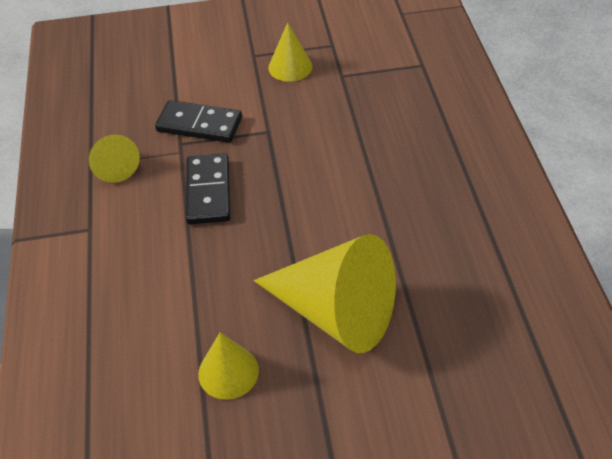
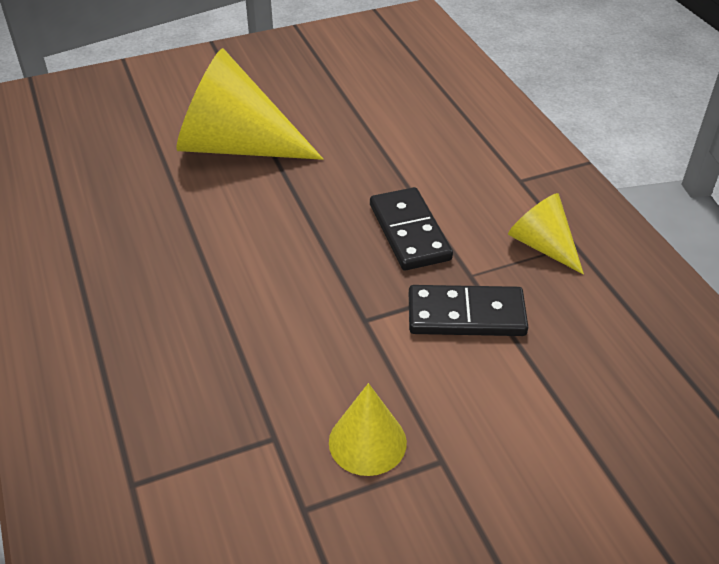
camera: 165 degrees right, 5 degrees down
(228, 372) = (322, 99): yellow cone -> none

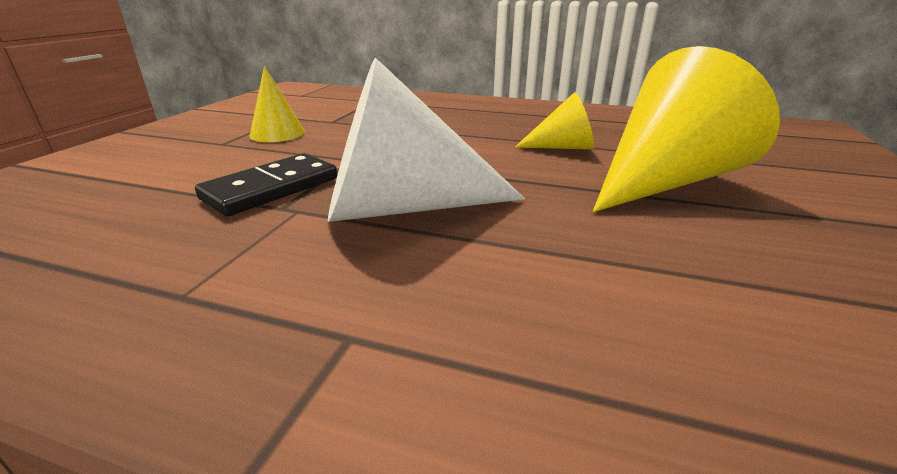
camera: 130 degrees right, 15 degrees down
(409, 232) = (402, 207): black domino -> white cone
(542, 245) = (231, 269): yellow cone -> yellow cone (562, 147)

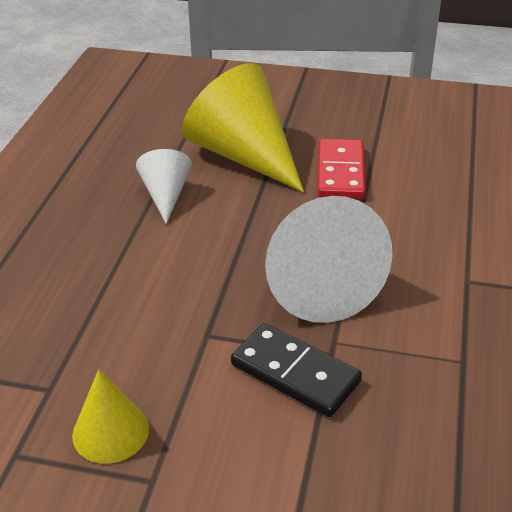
camera: 95 degrees left, 10 degrees up
(562, 147) = (166, 195): yellow cone -> white cone
(661, 243) = (340, 172): none -> red domino

